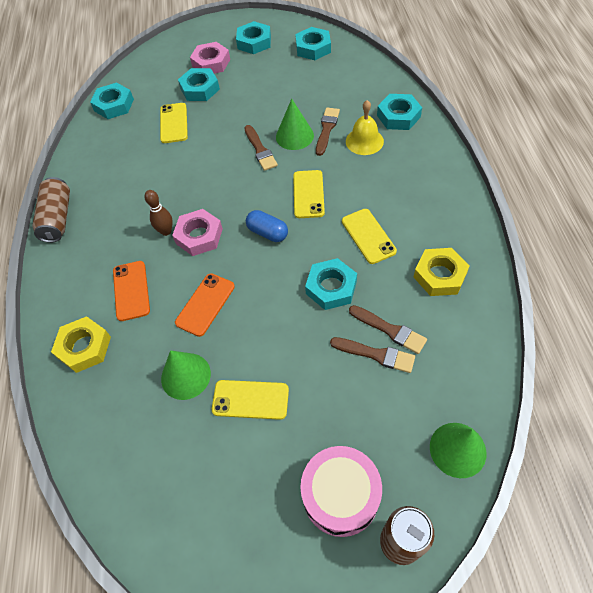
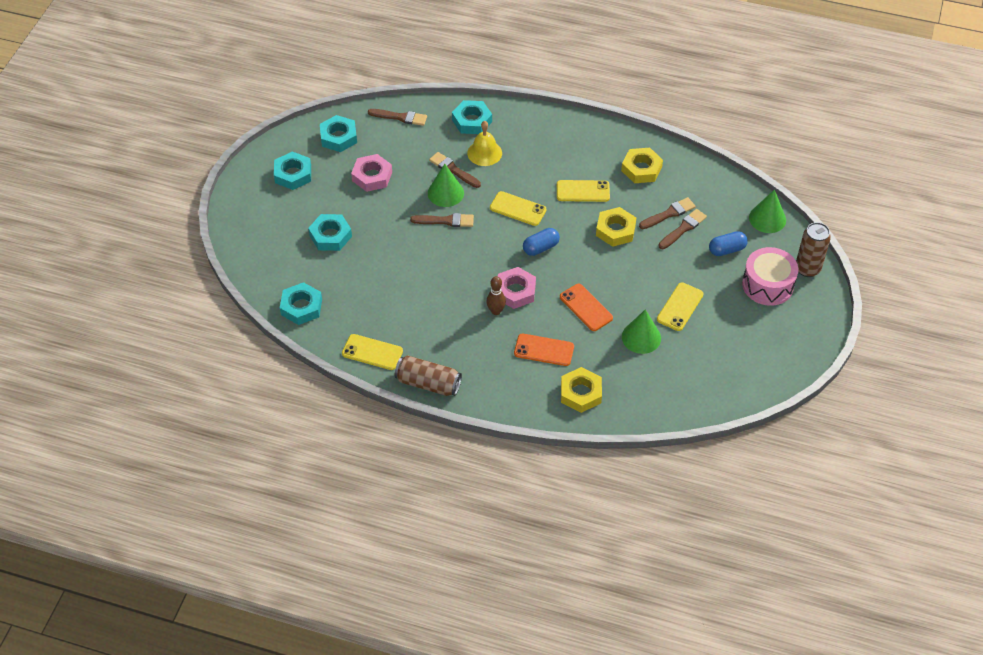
camera: 70 degrees left, 5 degrees down
(174, 123) = (364, 269): yellow phone -> yellow phone (372, 352)
(211, 63) = (298, 216): pink nut -> pink nut (372, 176)
(331, 287) = (615, 230): turquoise nut -> yellow nut
(364, 71) = (400, 117): none -> brown brush
(372, 418) = (727, 250): none -> blue capsule

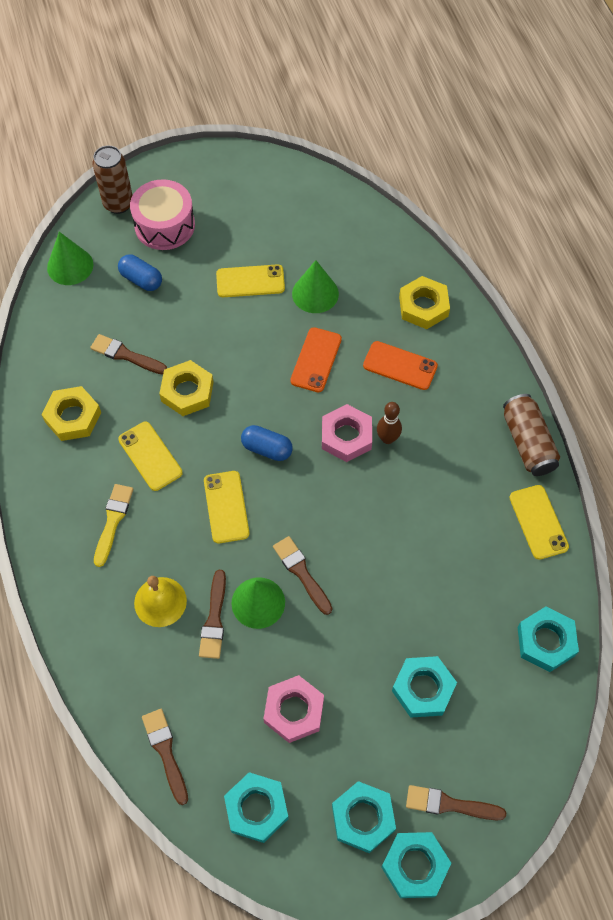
camera: 125 degrees left, 10 degrees up
(472, 121) = (113, 654): turquoise nut -> turquoise nut (415, 866)
(544, 350) = (400, 366): orange phone -> orange phone turned 45 degrees counterclockwise
(553, 156) = (113, 521): none -> yellow brush
(683, 229) = (139, 331): brown brush -> brown brush (450, 804)

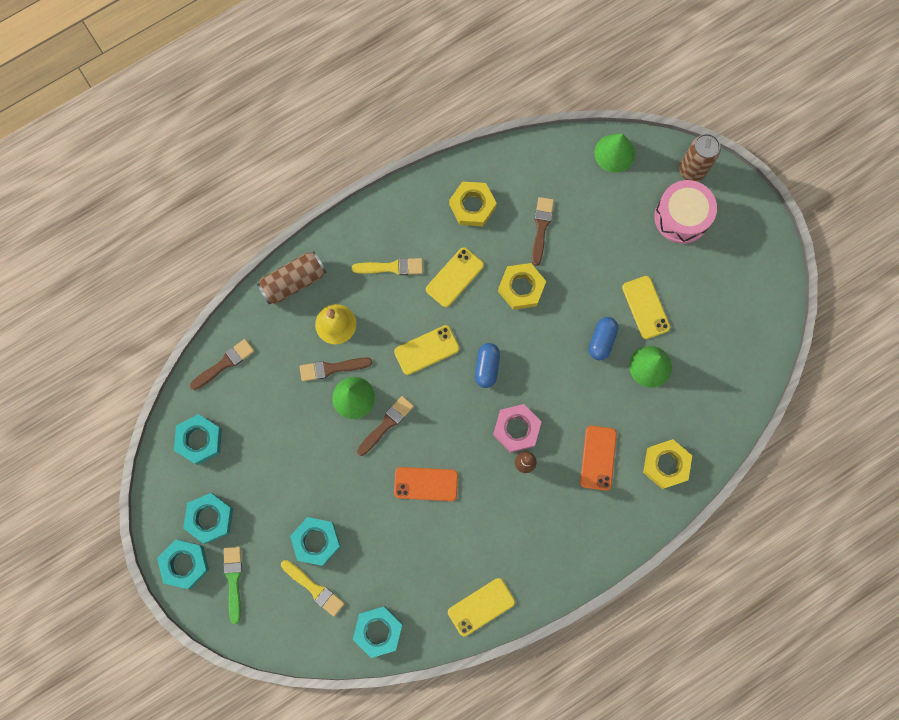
camera: 75 degrees right, 15 degrees up
(141, 279) = (619, 216): blue capsule -> blue capsule (602, 340)
(294, 711) = (276, 448): pink nut -> none
(316, 360) = (583, 385): orange phone -> orange phone (426, 484)
(450, 804) = (233, 580): brown brush -> green brush
(480, 704) = (314, 588): none -> yellow brush
(528, 443) = (554, 584): brown can -> brown can (293, 282)

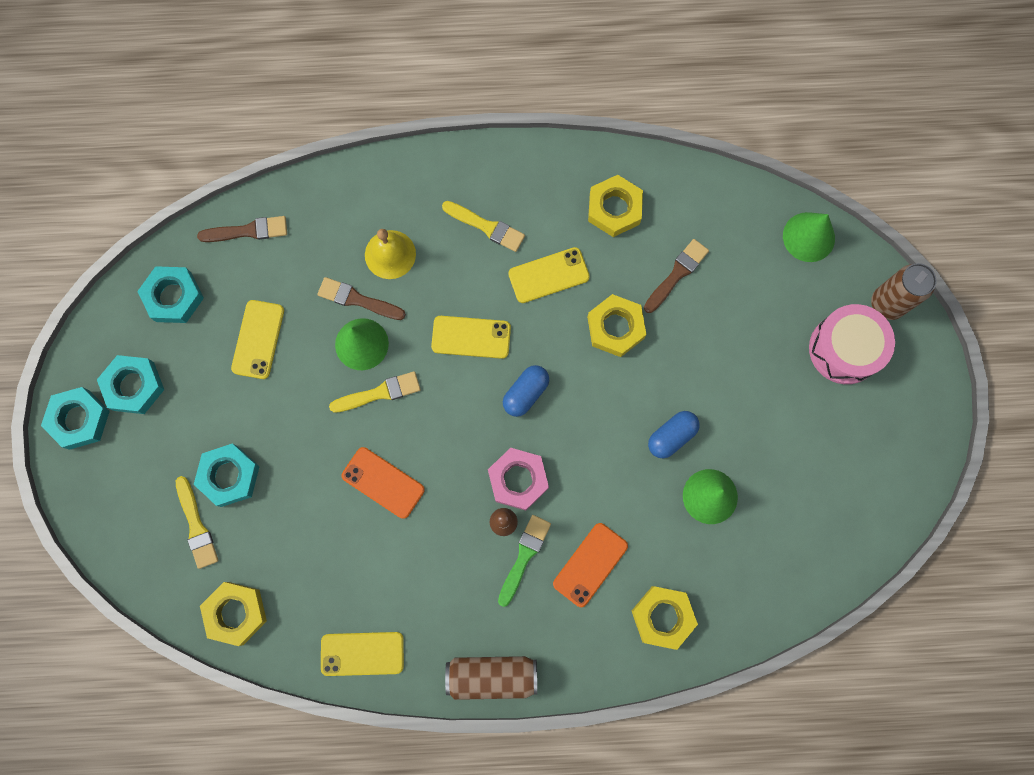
camera: 30 degrees right, 0 degrees up
(233, 580) = (118, 467): green brush -> green brush (524, 556)
(293, 282) = (372, 184): brown can -> brown can (492, 676)
(378, 631) = (236, 613): turquoise nut -> yellow nut
(386, 424) = (379, 393): brown brush -> yellow brush
(645, 307) = (743, 427): yellow phone -> yellow phone (258, 339)

